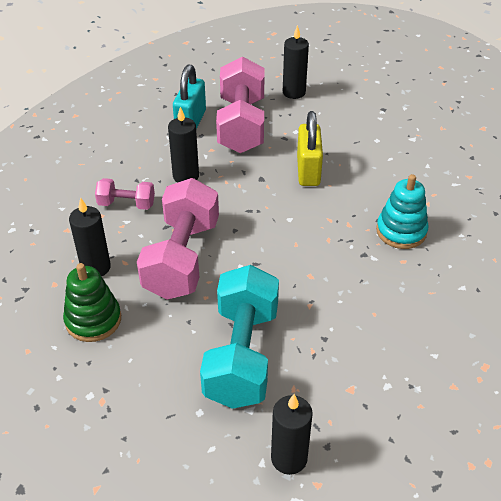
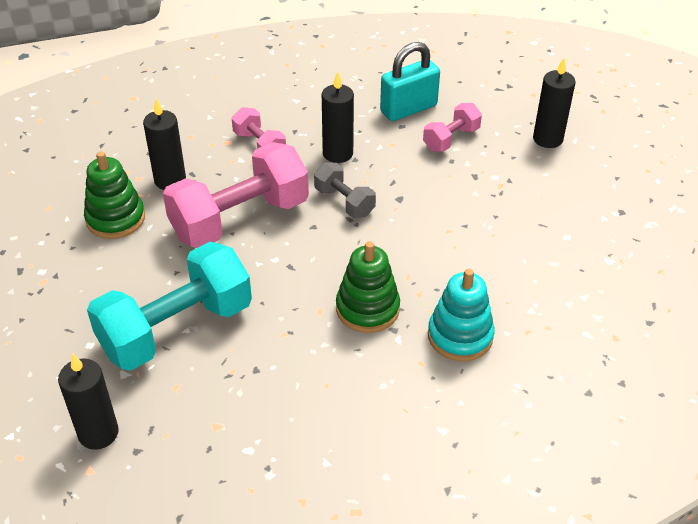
camera: 45 degrees right, 0 degrees up
(232, 202) = (344, 202): none -> grey dumbbell
(241, 125) = (451, 139): pink dumbbell -> pink dumbbell, size x0.50
(308, 170) = (453, 220): yellow padlock -> none
(334, 254) = (367, 309): none -> green stacking toy

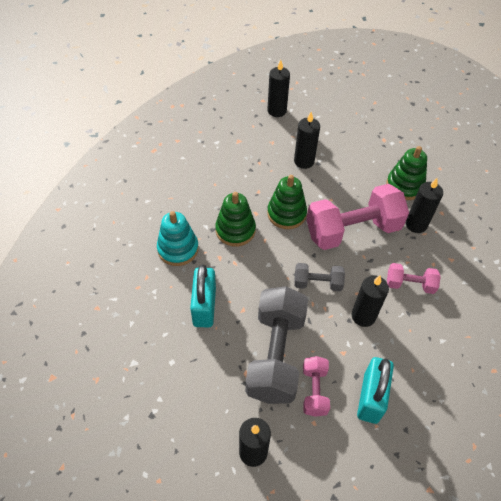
camera: 135 degrees right, 10 degrees up
(176, 329) = (304, 161): turquoise dumbbell -> black candle
(240, 219) = (352, 230): pink dumbbell -> pink dumbbell turned 60 degrees clockwise
(285, 284) = (286, 213): none -> green stacking toy
(456, 179) = (276, 355): none -> grey dumbbell
(487, 259) = (204, 306): none -> turquoise padlock

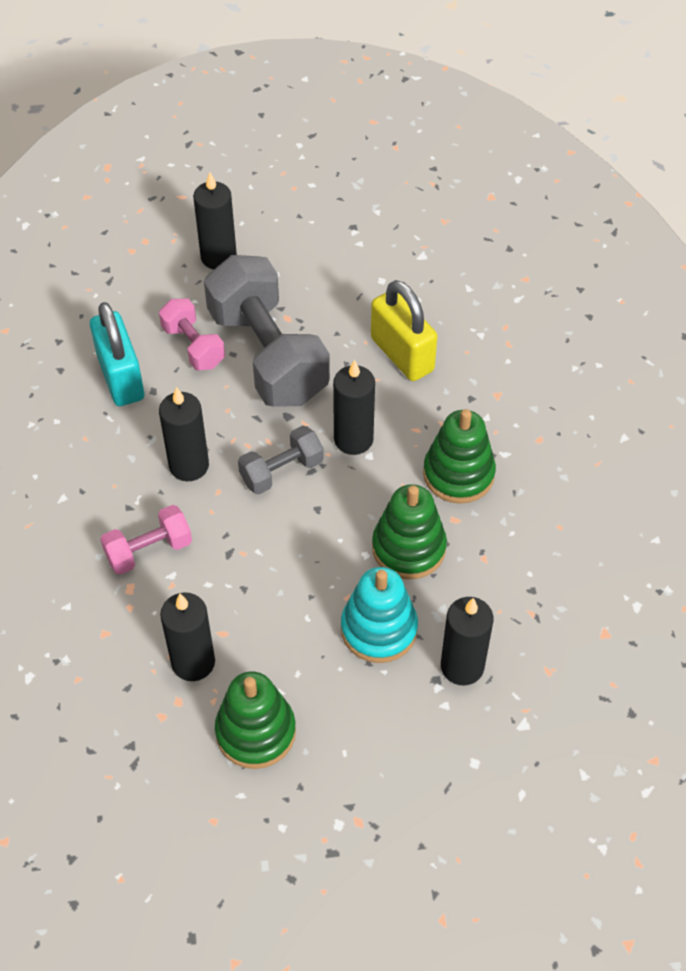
camera: 145 degrees right, 0 degrees up
(178, 249) = (508, 400): turquoise stacking toy -> turquoise stacking toy (379, 629)
(204, 306) = (402, 354): turquoise padlock -> yellow padlock
(277, 110) = (606, 751): black candle -> black candle (353, 439)
(352, 230) = (288, 585): pink dumbbell -> none

